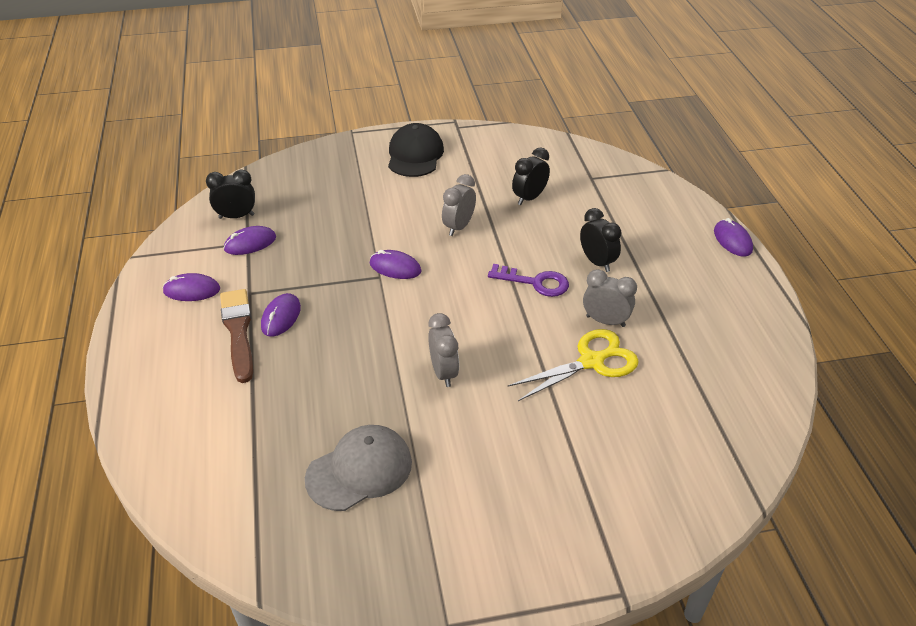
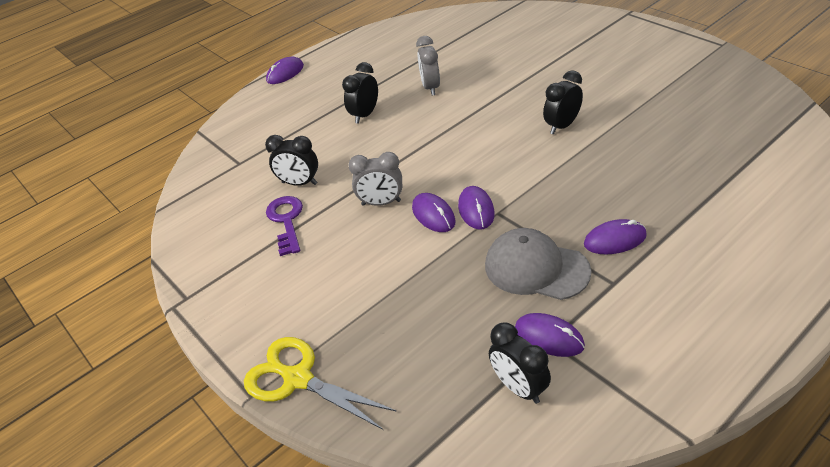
camera: 115 degrees left, 0 degrees up
(192, 290) = (663, 330): purple mouse -> purple mouse (433, 215)
(238, 331) = (663, 255): brown brush -> none
(359, 470) = (686, 116): grey cap -> grey cap (536, 268)
(415, 155) = (272, 301): black cap -> none
(443, 372) = (562, 126): grey clock -> black clock
(535, 282) = (418, 131): purple key -> purple key (286, 221)
(591, 361) = (477, 78): yellow scissors -> yellow scissors (297, 379)

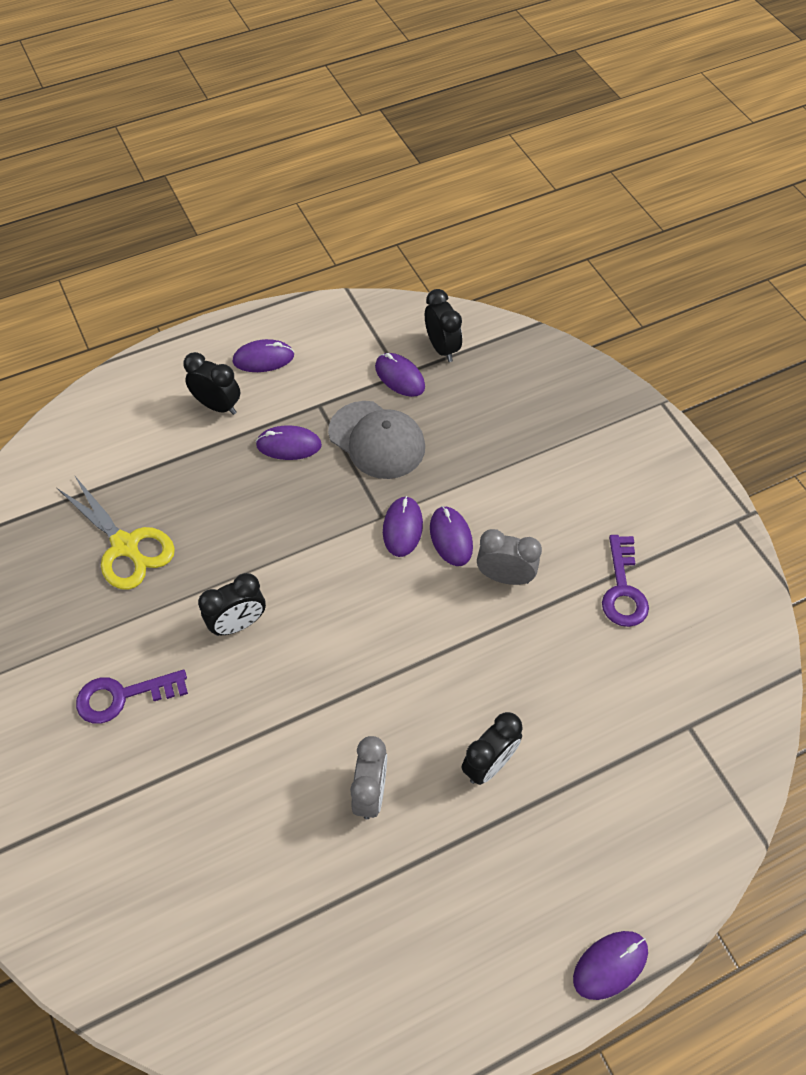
camera: 170 degrees left, 15 degrees up
(297, 379) = (620, 405): yellow scissors -> yellow scissors (126, 546)
(299, 183) = (602, 649): black clock -> black clock (217, 406)
(606, 79) = (123, 696): none -> purple key
(709, 312) = (263, 358): none -> purple mouse

